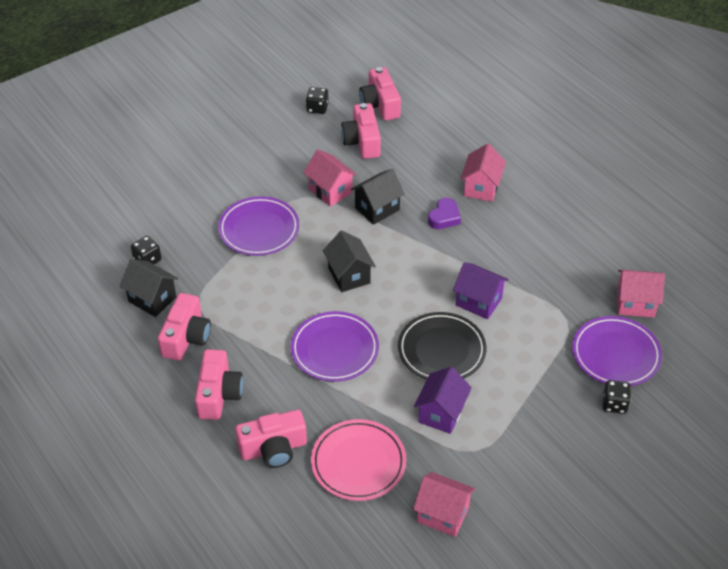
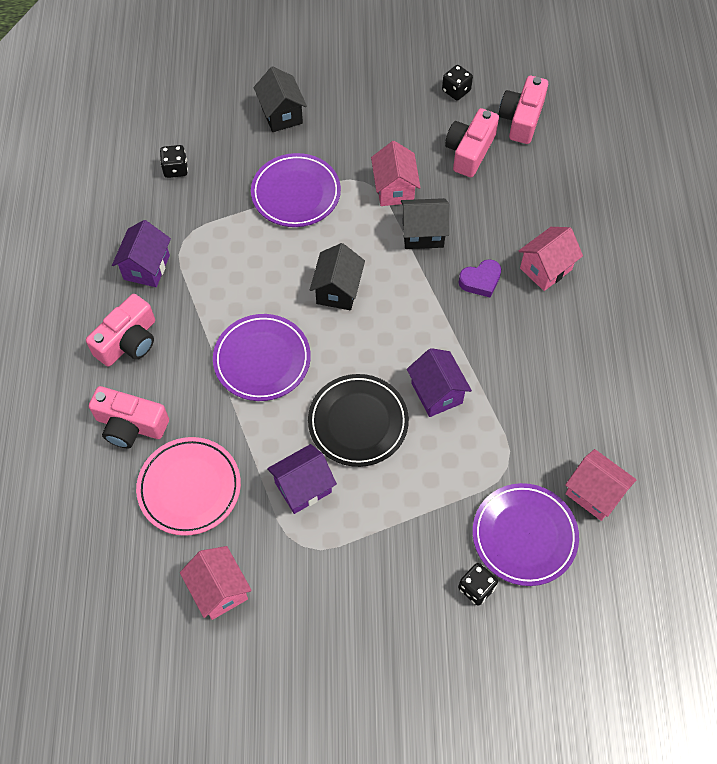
camera: 35 degrees right, 15 degrees up
(152, 299) = (148, 212): black house -> black house (281, 114)
(186, 337) = (146, 267): pink camera -> purple house

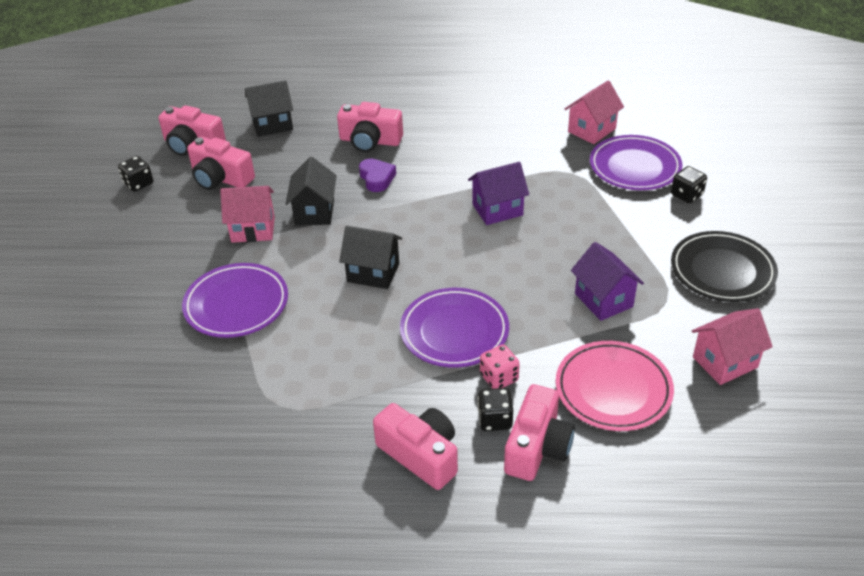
camera: 85 degrees left, 20 degrees down
(146, 267) = (312, 441): purple house -> none
(175, 169) = (164, 416): black dice -> black dice (495, 420)
(206, 396) = (499, 378): none -> pink dice
(281, 114) = (115, 316): black house -> black house (272, 125)
(358, 422) = (529, 261): black plate -> black plate (722, 271)
(545, 269) = (370, 141): pink house -> pink camera

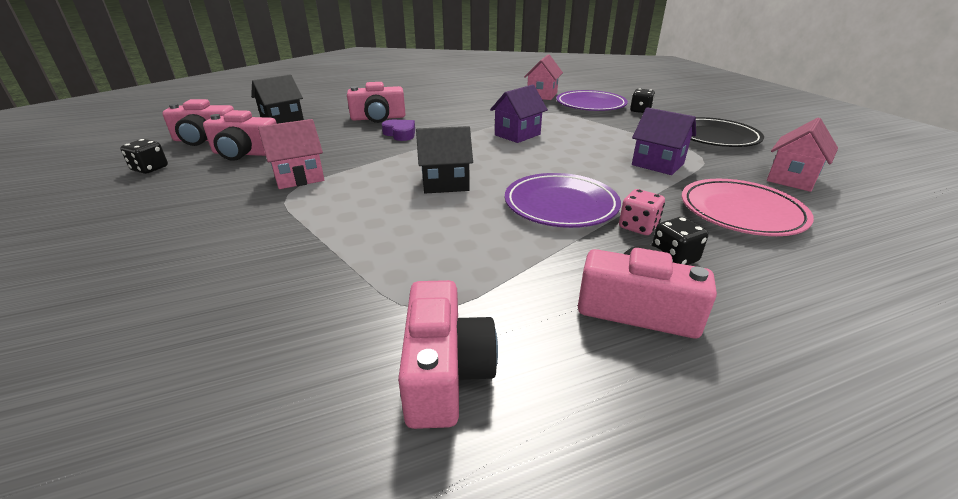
camera: 25 degrees left, 10 degrees down
(236, 304) = (311, 231): purple plate -> none
(314, 212) = (356, 158): black house -> none
(537, 447) = (740, 269): pink camera -> pink camera (445, 372)

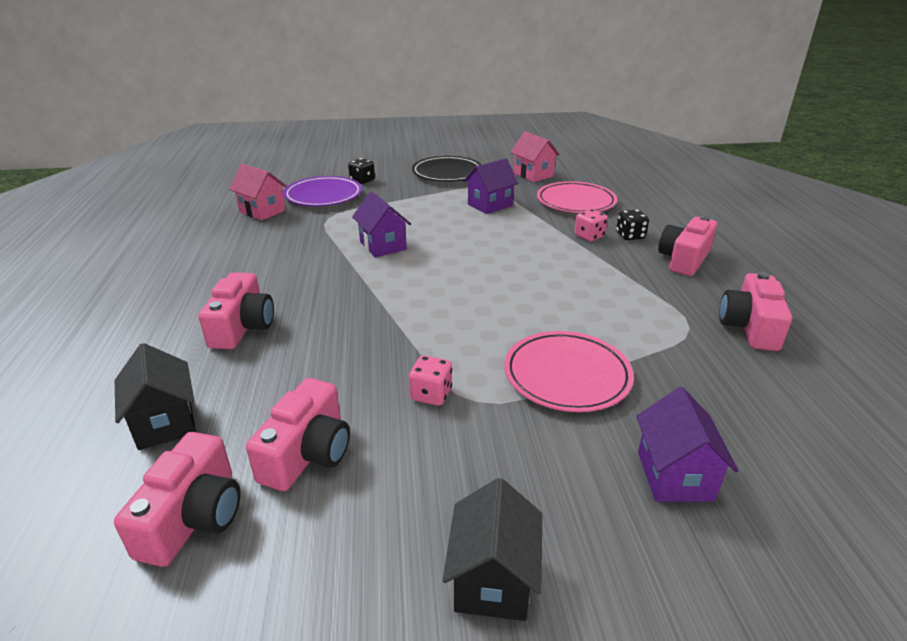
camera: 75 degrees left, 0 degrees up
(150, 169) = (311, 570): black dice -> none
(157, 290) = (674, 476): none -> purple house
(299, 177) = (431, 394): pink house -> pink dice
(320, 228) = (567, 375): none -> pink plate
(400, 134) = (325, 314): purple heart -> none
(445, 183) = (489, 299): black house -> black house (492, 580)
(445, 372) = (750, 327): pink camera -> pink camera turned 90 degrees counterclockwise
(560, 205) = (550, 255): purple plate -> none

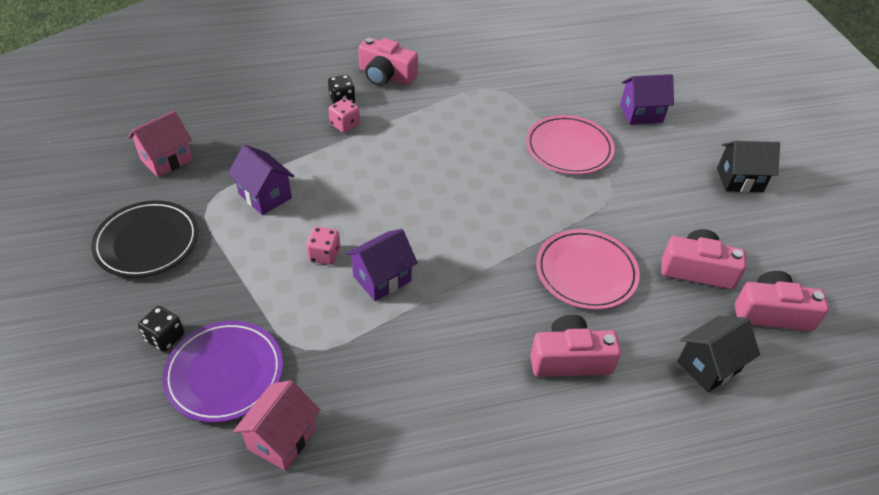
camera: 100 degrees left, 15 degrees up
(431, 394) = (614, 215): pink dice -> pink dice (324, 255)
(576, 202) = (258, 129): pink plate -> pink plate (586, 272)
(750, 327) = (484, 62): pink camera -> none

